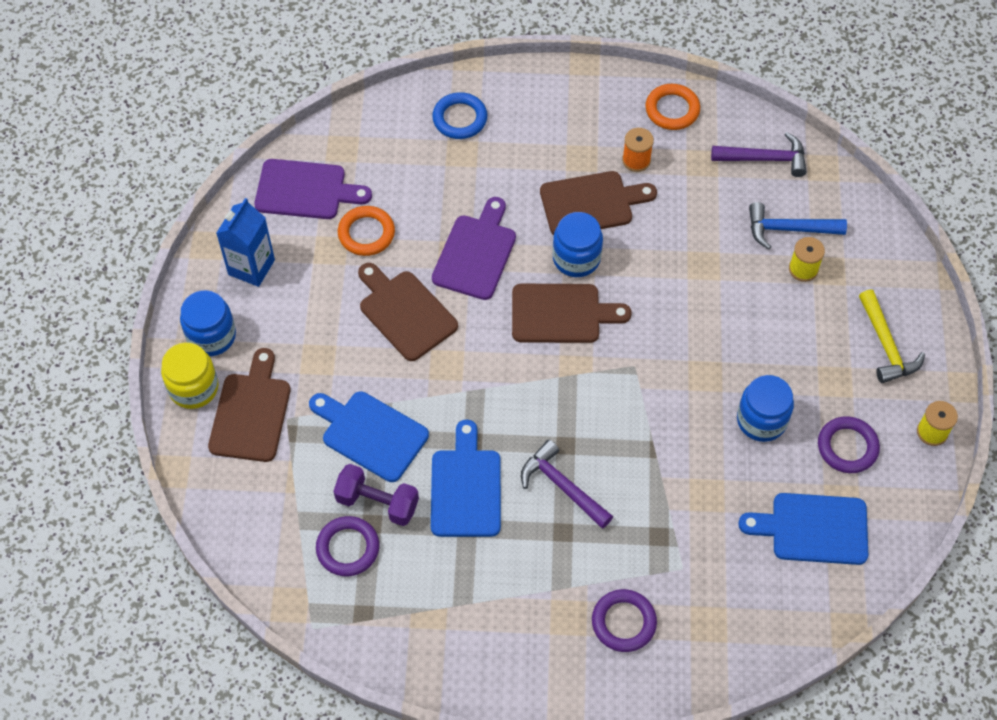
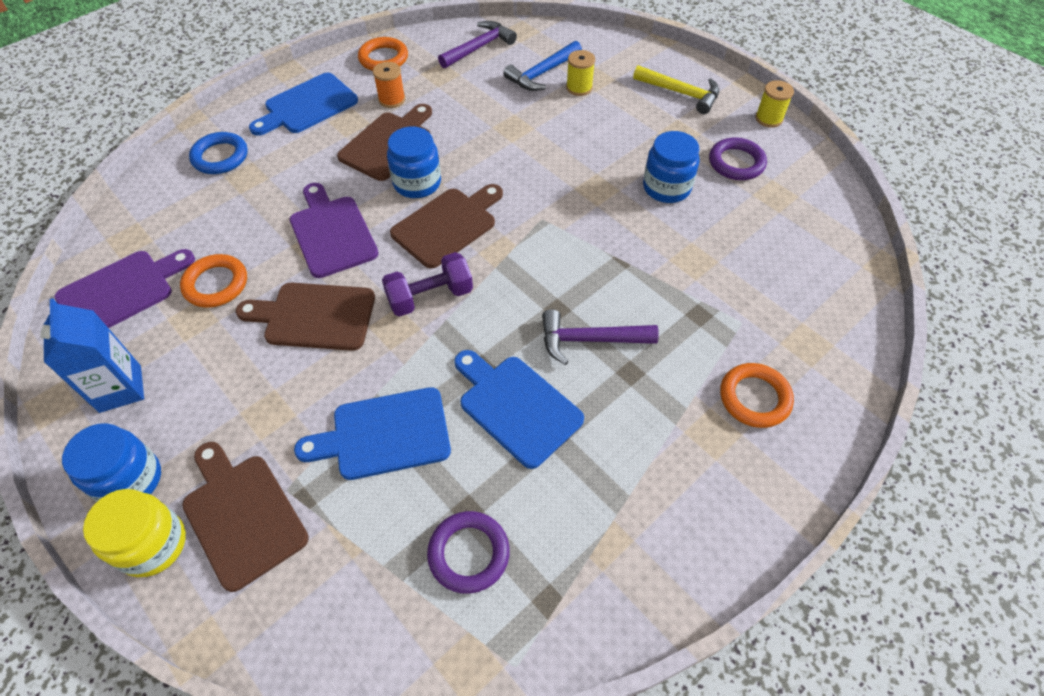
camera: 45 degrees left, 5 degrees down
(377, 503) = (453, 487): purple dumbbell -> purple dumbbell (430, 297)
(623, 622) = (754, 398): purple ring -> orange ring
(813, 528) = (783, 225): blue cutting board -> blue cutting board (307, 106)

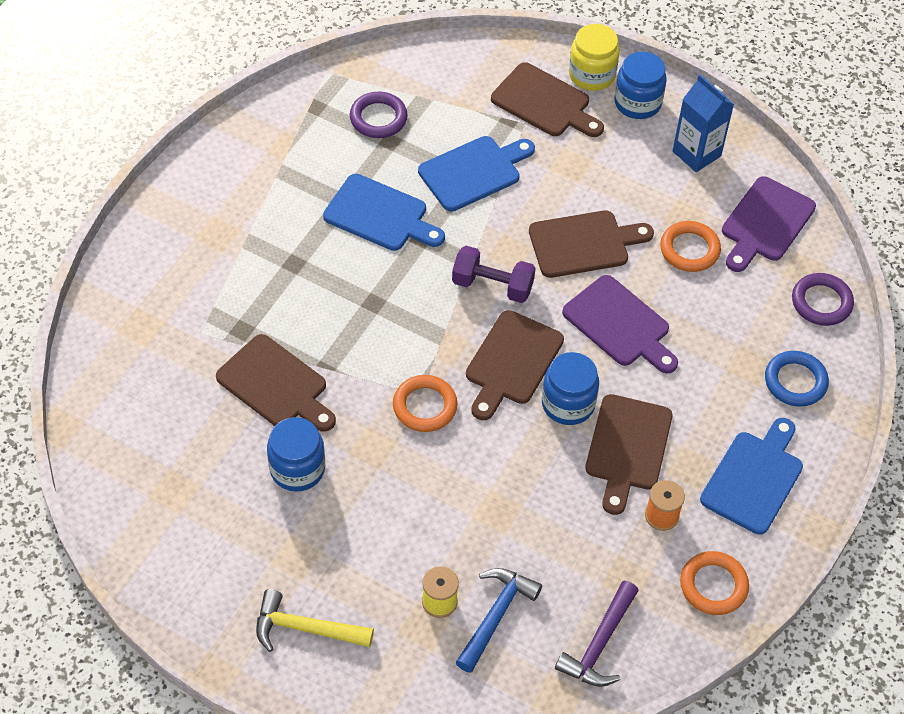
camera: 160 degrees right, 0 degrees up
(430, 297) = (492, 285): purple dumbbell -> purple dumbbell turned 60 degrees clockwise
(590, 340) = (336, 282): purple hammer -> none
(673, 256) = (275, 385): none -> brown cutting board
(736, 163) = (222, 526): purple ring -> purple ring (821, 302)
(754, 398) = (186, 268): orange ring -> orange ring (425, 406)
(768, 119) = (187, 612): yellow spool -> none

